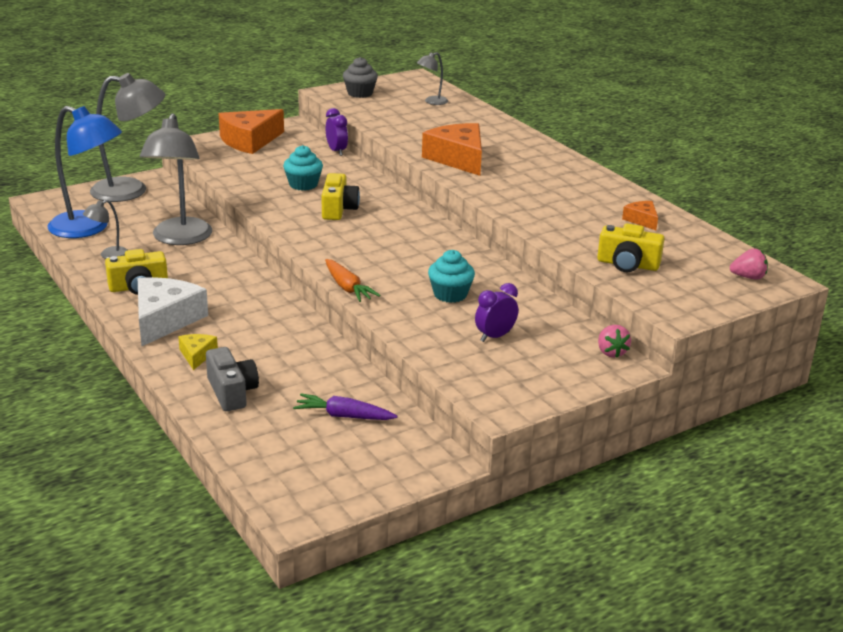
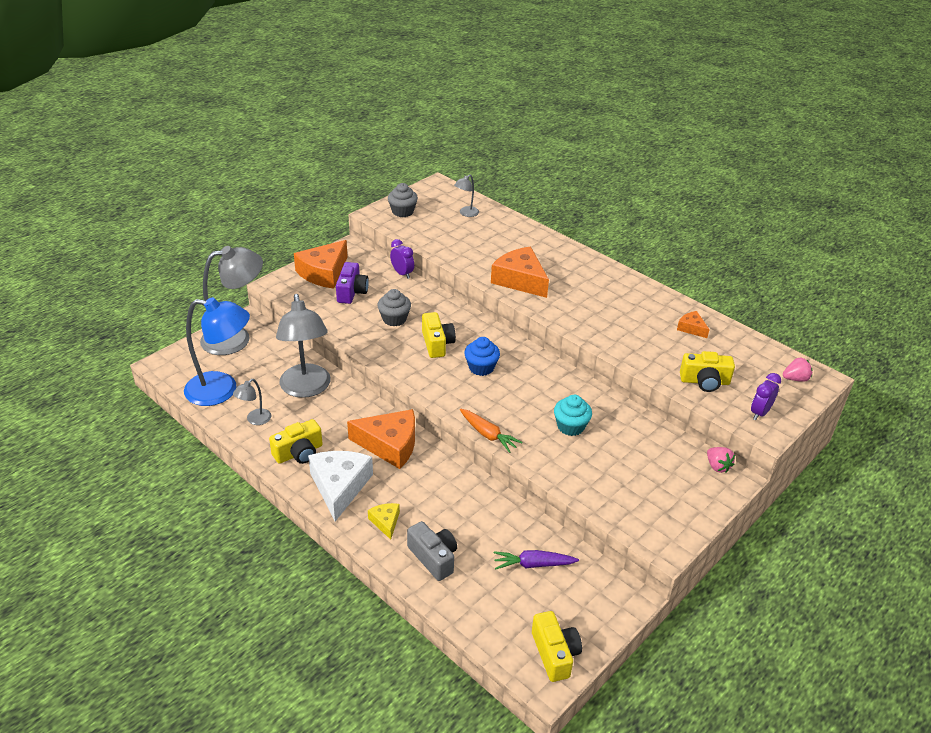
camera: 15 degrees left, 10 degrees up
(242, 295) = (390, 445): none -> orange cheese
(270, 159) = (351, 292): none -> purple camera
(303, 185) = (394, 319): turquoise cupcake -> grey cupcake
(320, 494) = (555, 654): none -> yellow camera
(376, 234) = (481, 367): none -> blue cupcake
(495, 336) = (626, 467): purple clock -> purple clock (760, 413)

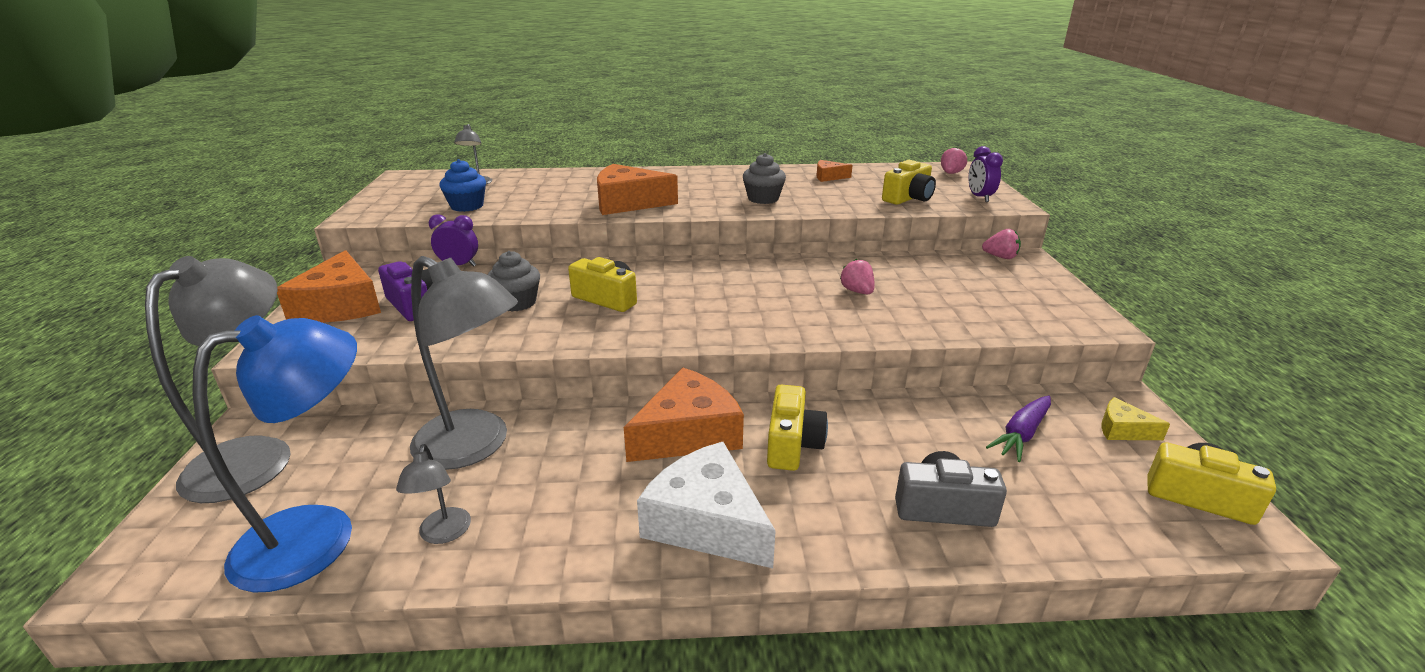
camera: 45 degrees left, 10 degrees down
(299, 453) = (582, 525): yellow camera -> yellow camera (792, 444)
(385, 522) = (829, 515): yellow cheese -> yellow cheese (1123, 430)
(402, 212) = (393, 204): grey cupcake -> grey cupcake (763, 199)
(481, 367) = (691, 294): blue cupcake -> blue cupcake (467, 206)
(488, 434) = (806, 339): orange carrot -> none
(570, 426) = (857, 291): turquoise cupcake -> pink strawberry

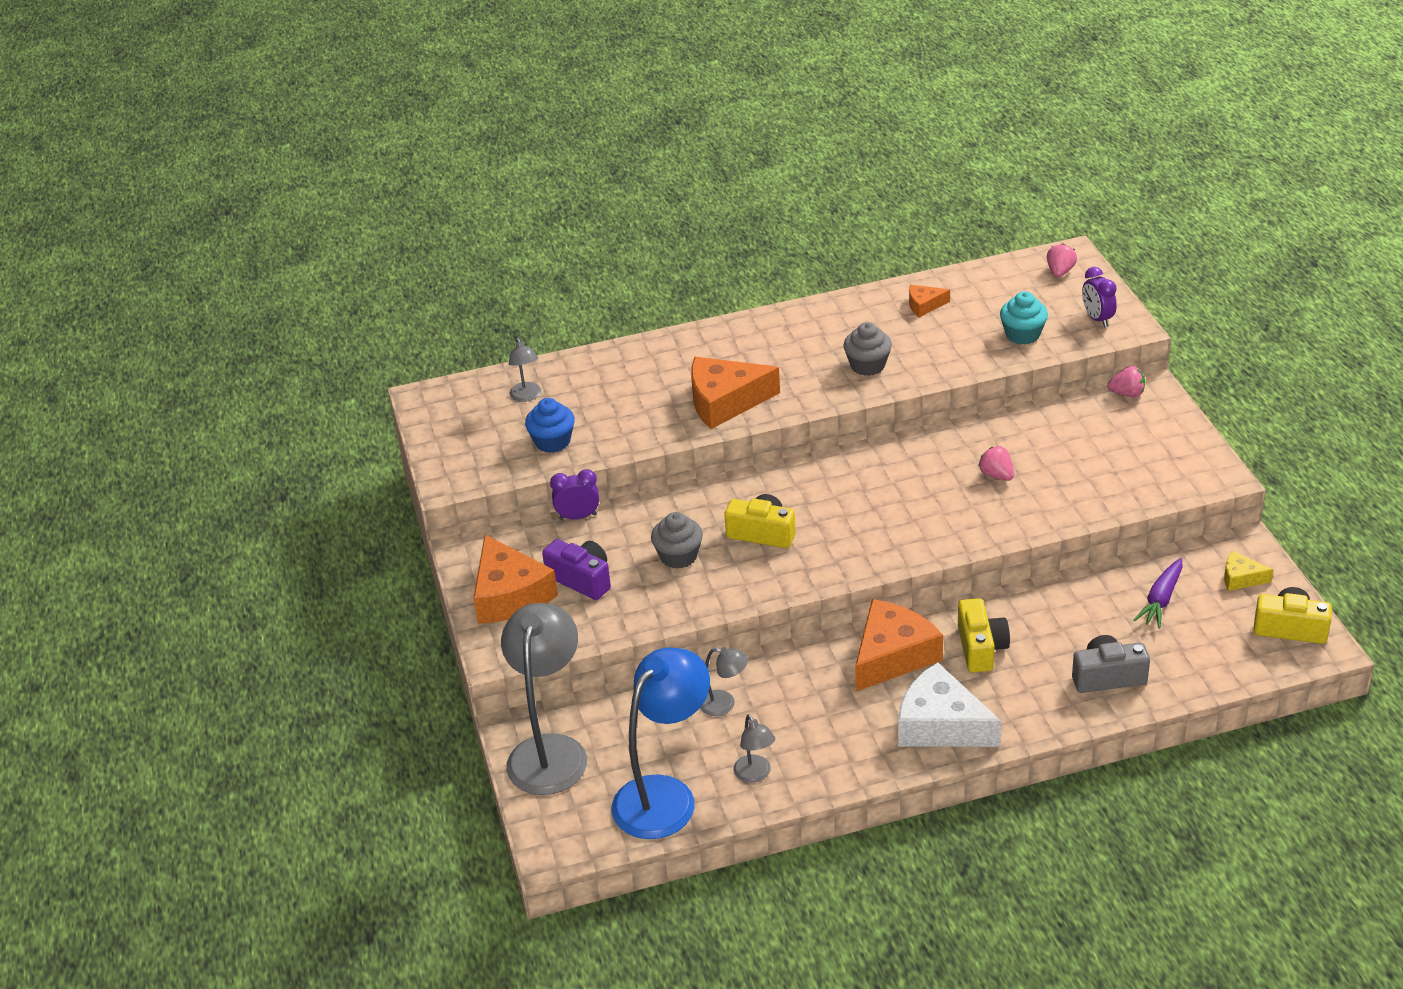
camera: 10 degrees left, 10 degrees up
(475, 446) = (724, 704): grey lamp -> grey lamp, size x0.45
(908, 198) = (1022, 334): yellow camera -> turquoise cupcake

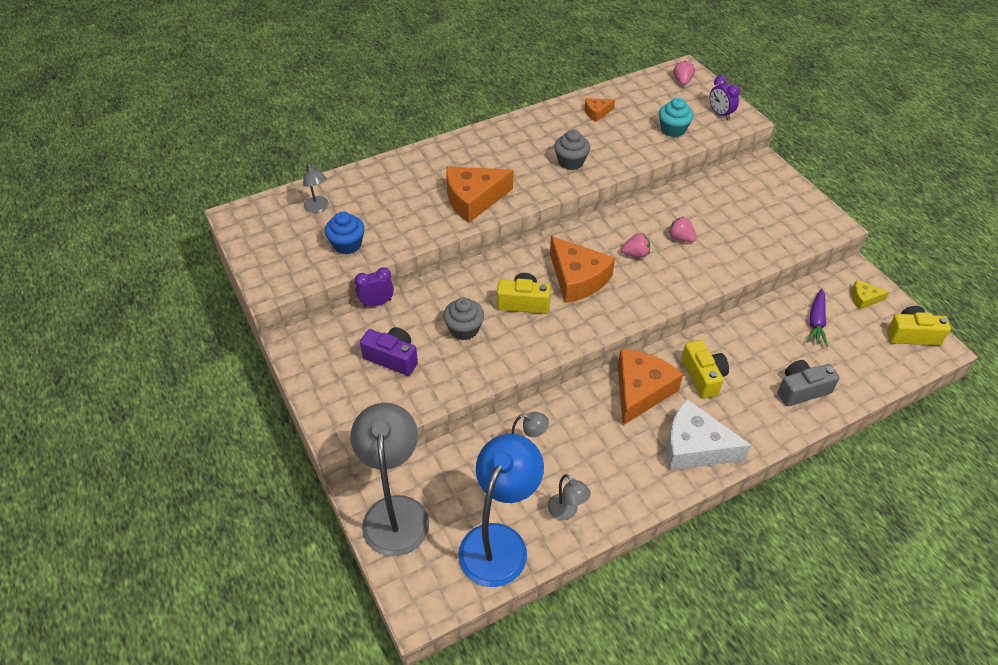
camera: 15 degrees left, 10 degrees up
(509, 595) = (337, 378): orange cheese -> orange cheese (577, 278)
(1127, 394) = (748, 167): pink strawberry -> pink strawberry (635, 254)

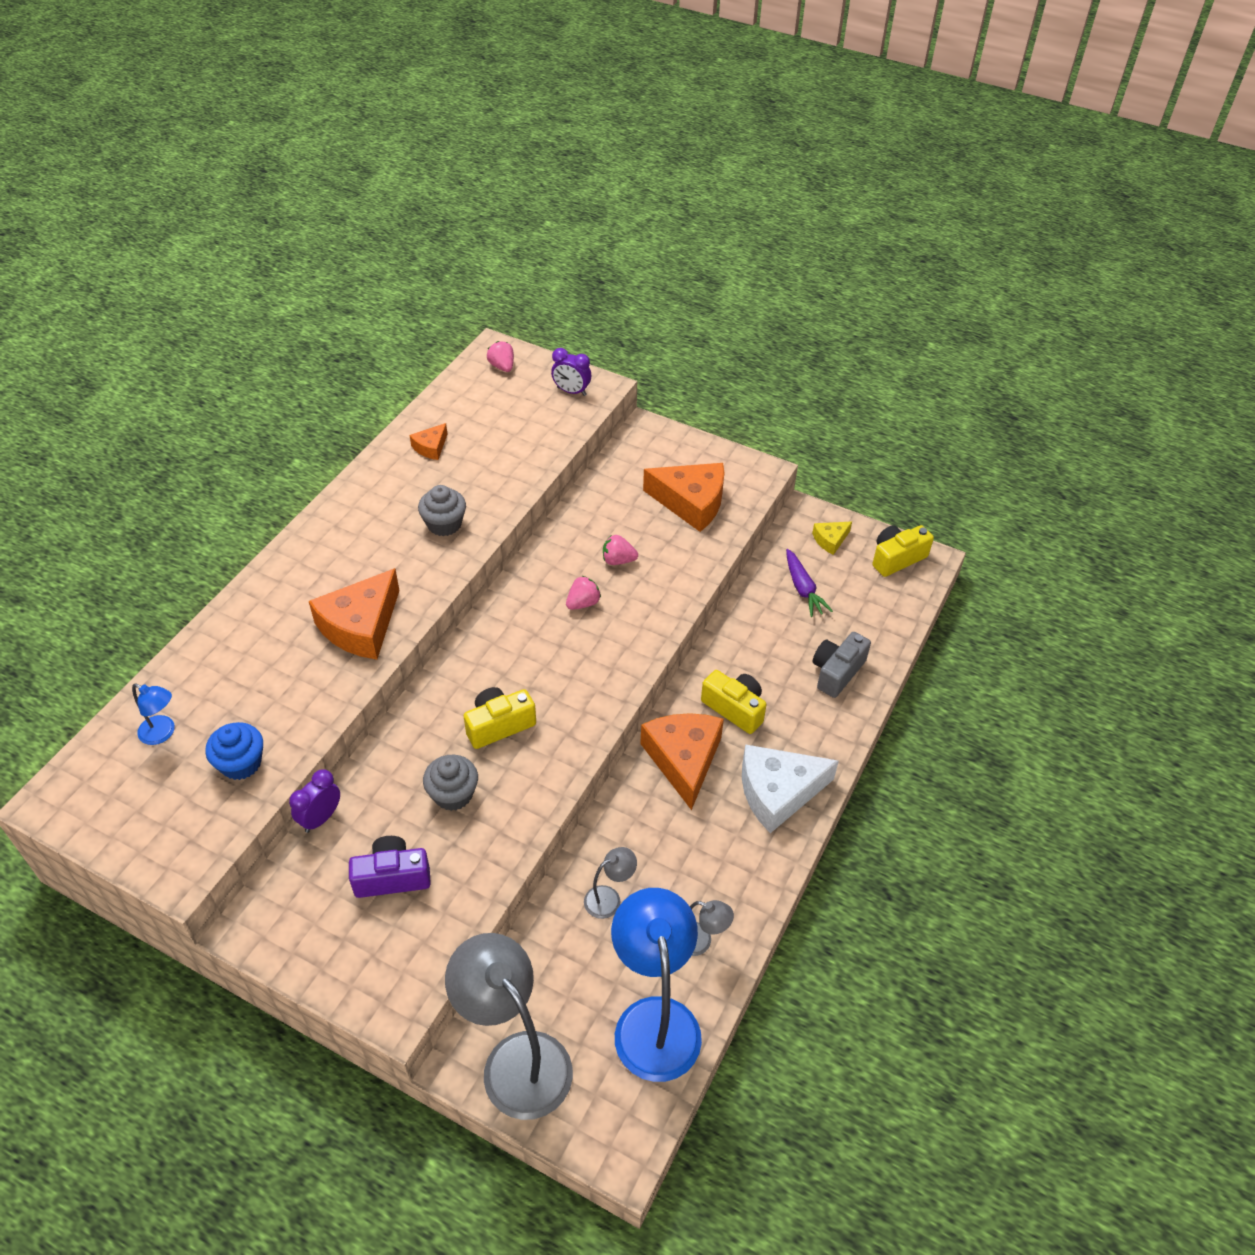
camera: 35 degrees left, 0 degrees up
(318, 208) = (163, 733): grey lamp -> blue lamp
(577, 278) = (539, 664): orange cheese -> orange cheese (691, 502)
(673, 129) = (533, 432): turquoise cupcake -> none

